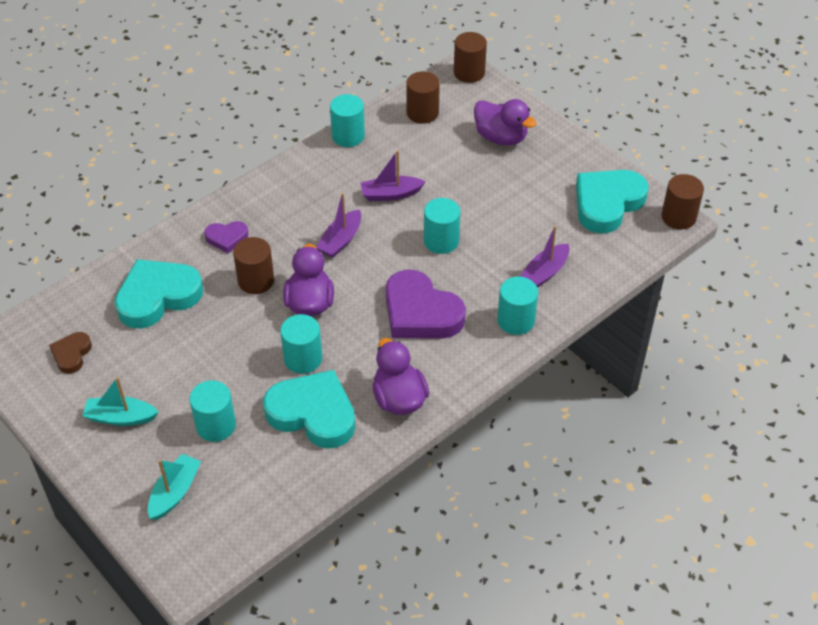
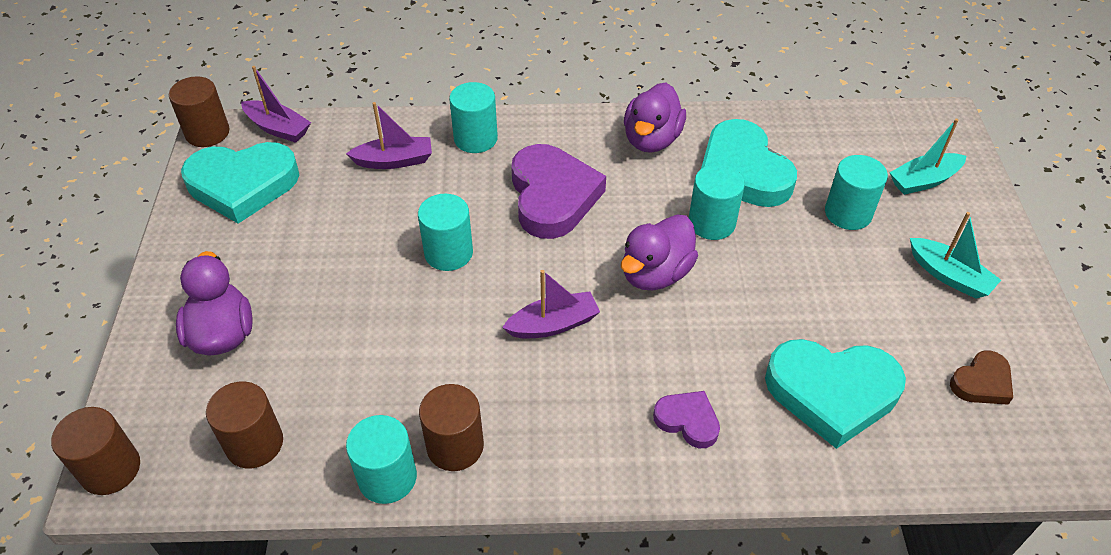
camera: 140 degrees left, 0 degrees up
(256, 280) = (695, 337): brown cylinder -> brown cylinder (455, 446)
(390, 194) = (435, 346): purple boat -> purple boat (278, 128)

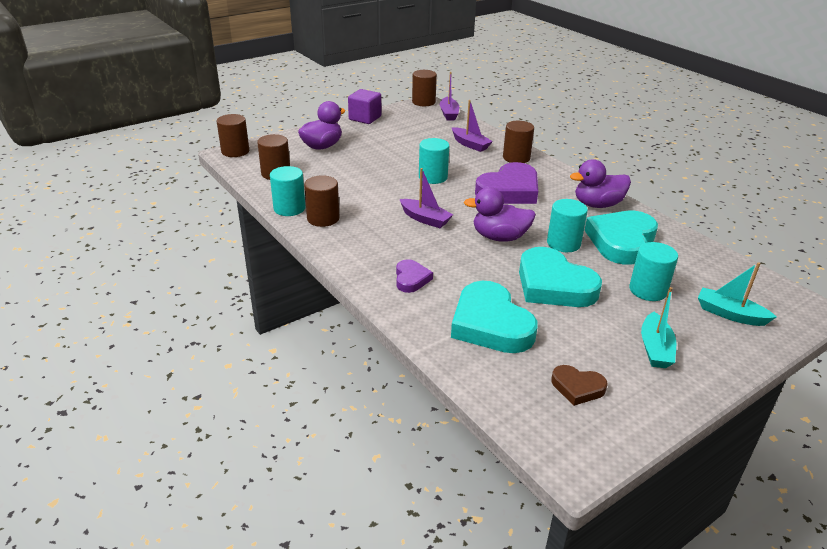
camera: 55 degrees right, 15 degrees down
(183, 229) = (365, 118): none -> purple cube
(242, 185) = (405, 119): turquoise heart -> turquoise heart (553, 285)
(475, 139) = (516, 158): turquoise cylinder -> brown cylinder

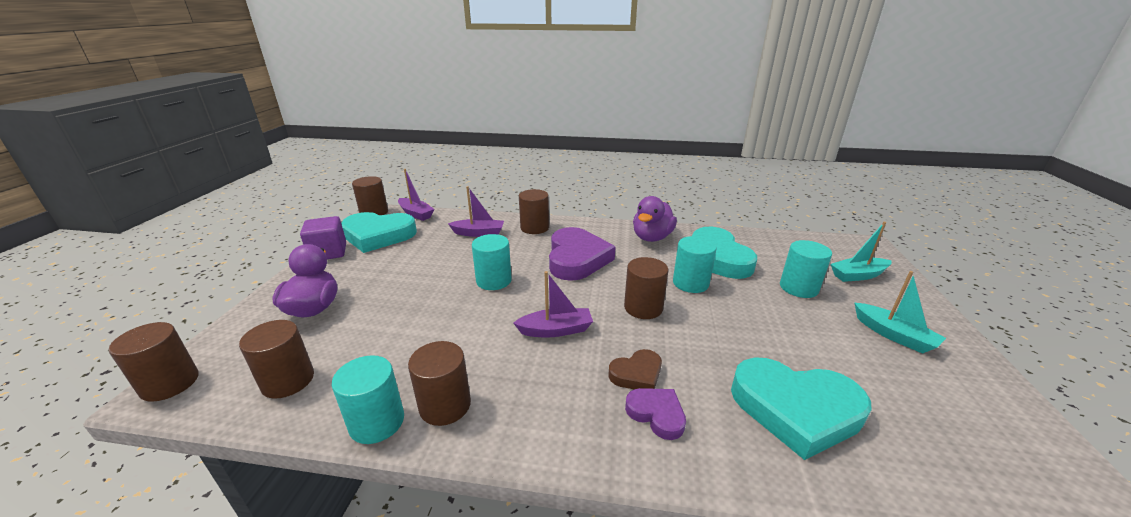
camera: 45 degrees left, 5 degrees down
(499, 237) = (643, 308): purple duck -> brown cylinder
(553, 285) = (753, 327): turquoise heart -> turquoise heart (378, 236)
(577, 387) = (948, 420): brown heart -> brown heart (637, 374)

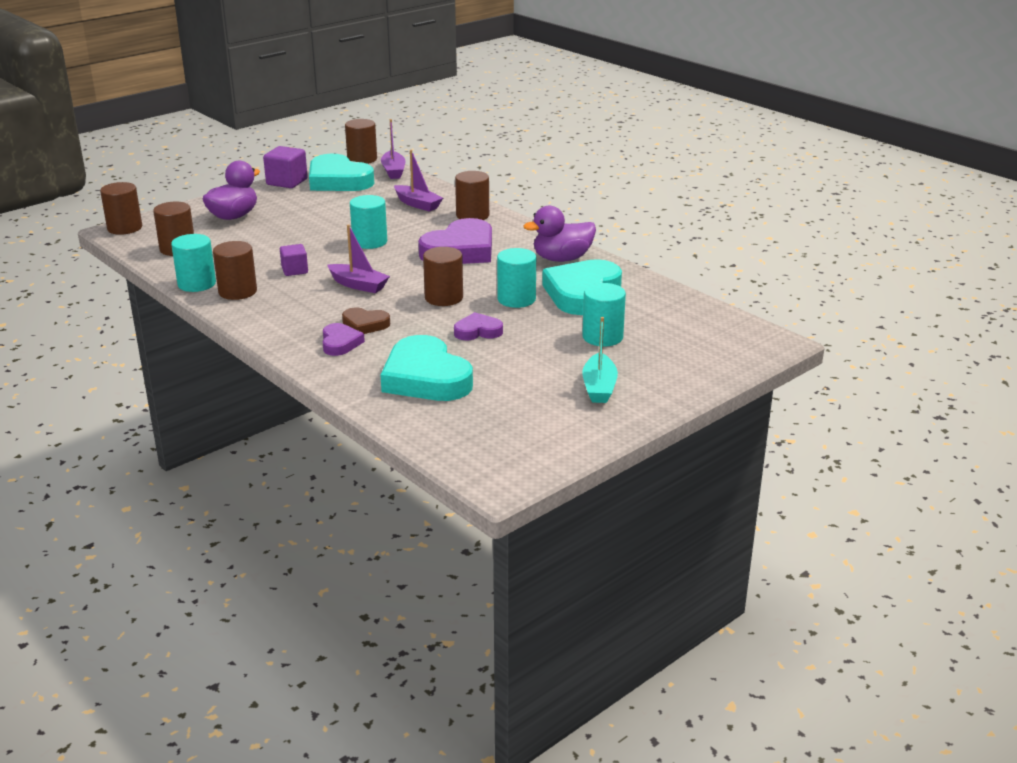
camera: 40 degrees right, 0 degrees up
(470, 343) = (294, 270): none -> purple cube
(726, 328) = (478, 331): none -> purple heart
(858, 275) = (686, 353): turquoise boat -> none

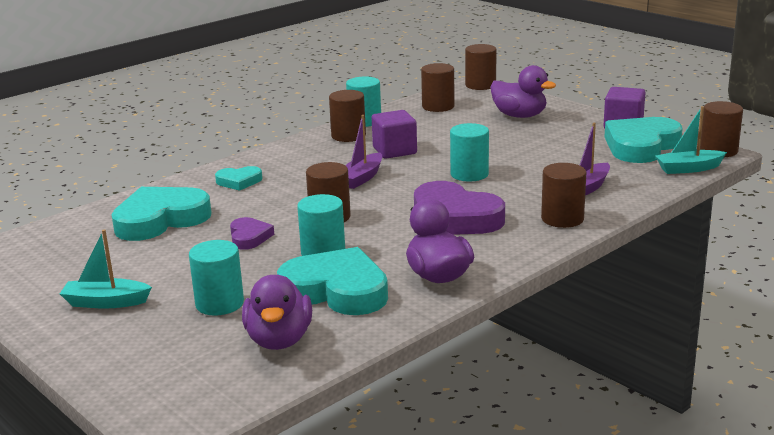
camera: 90 degrees right, 5 degrees down
(294, 270) = (394, 151): purple cube -> purple cube, size x1.57
(340, 343) = (239, 181): purple heart -> turquoise heart
(365, 324) = (274, 188): brown heart -> none
(393, 171) = (688, 169): purple boat -> turquoise boat
(658, 312) = (279, 340): none -> purple duck

